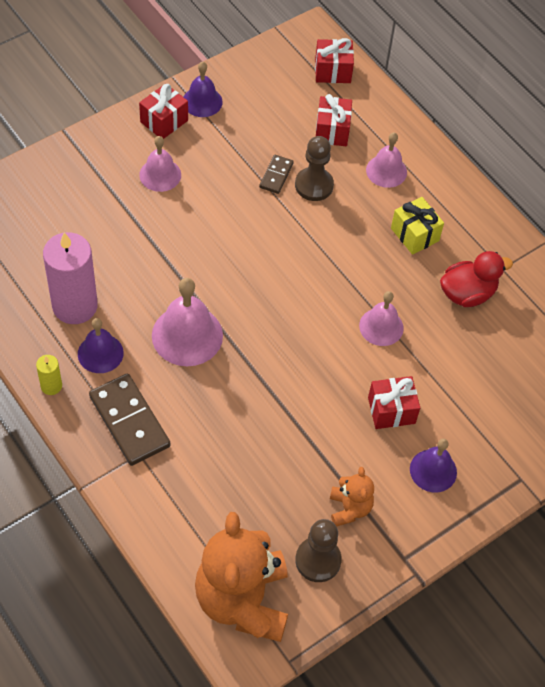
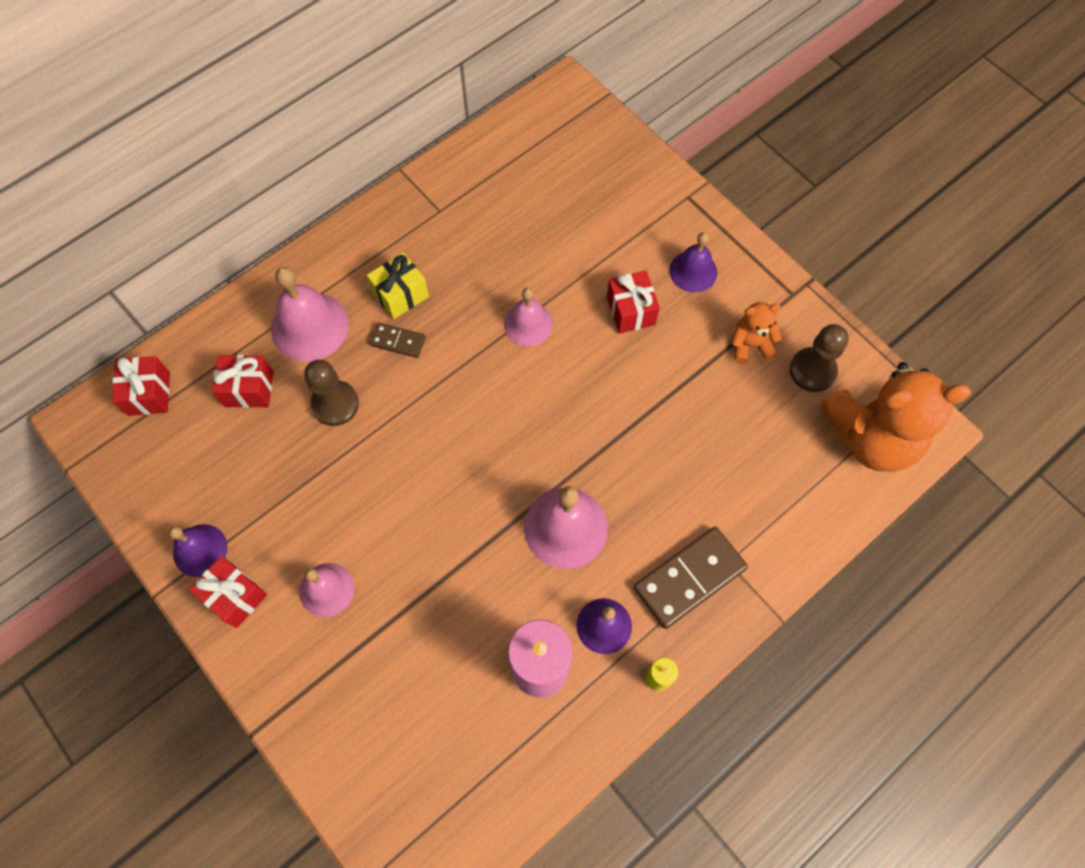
camera: 90 degrees left, 10 degrees up
(276, 175) = (322, 448): brown domino -> brown domino (398, 341)
(386, 171) = (309, 326): pink bell -> pink bell, size x1.58
(467, 293) = (475, 243): red duck -> none

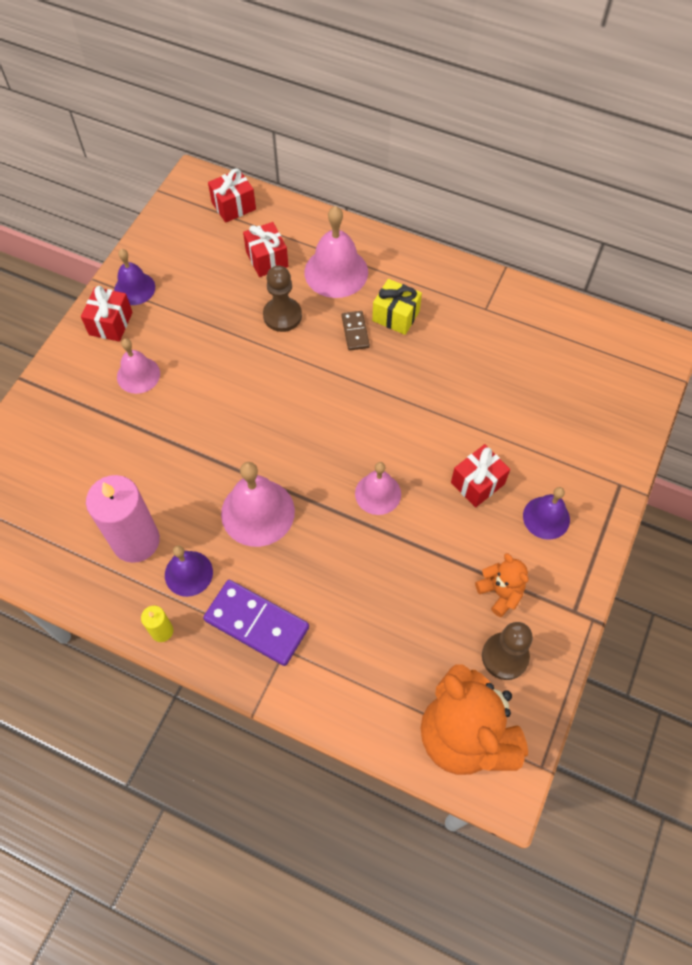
camera: 65 degrees right, 5 degrees down
(528, 324) = (421, 412): pink bell -> pink bell (378, 493)
(689, 578) = (256, 624): brown domino -> purple domino

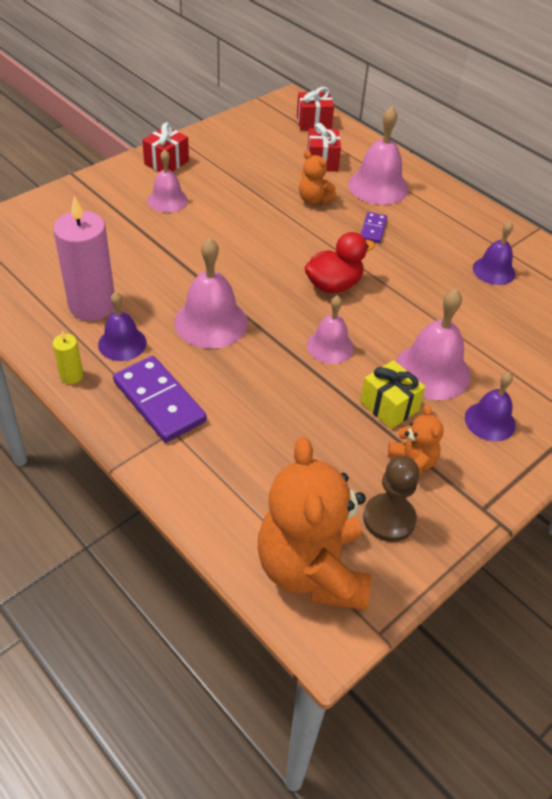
camera: 20 degrees right, 15 degrees down
(134, 288) = (200, 148): purple bell -> purple bell (493, 271)
(282, 316) = (314, 200): brown pawn -> orange teddy bear
(349, 418) = (333, 285): none -> red duck
(355, 332) = (373, 229): brown domino -> purple domino
(396, 316) = (416, 230): yellow gift -> yellow gift (389, 406)
(477, 483) = (432, 371): red gift -> pink bell

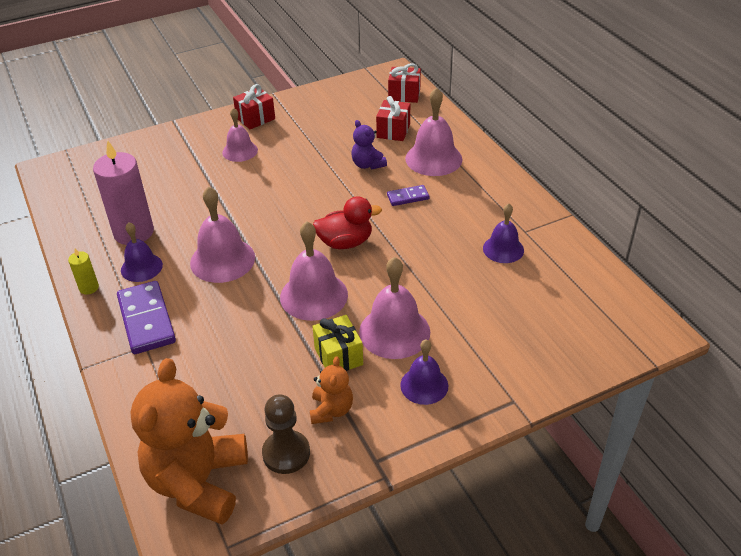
camera: 20 degrees right, 5 degrees down
(314, 200) = (367, 164): orange teddy bear -> purple teddy bear
(330, 346) = (314, 295): pink bell -> pink bell, size x1.58
(373, 229) = (408, 197): purple domino -> purple domino turned 45 degrees clockwise

